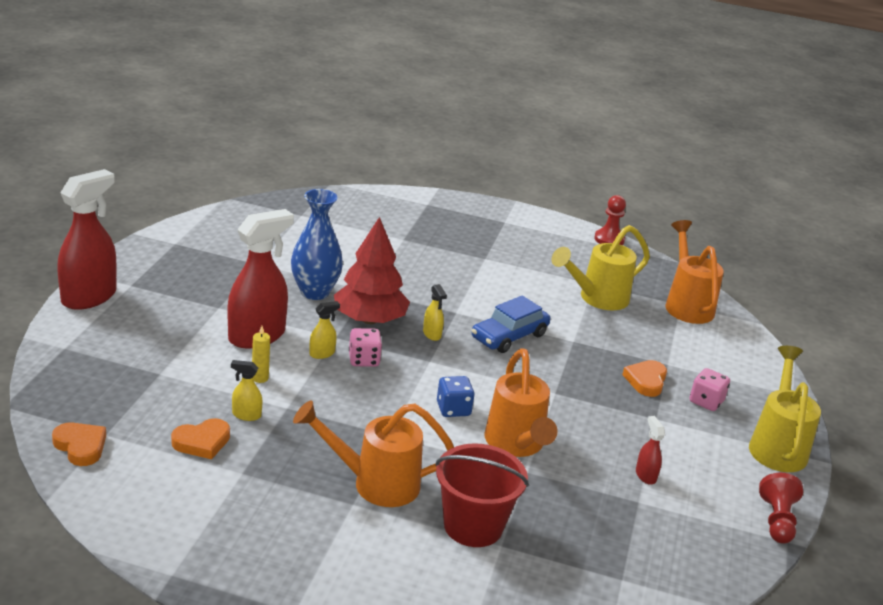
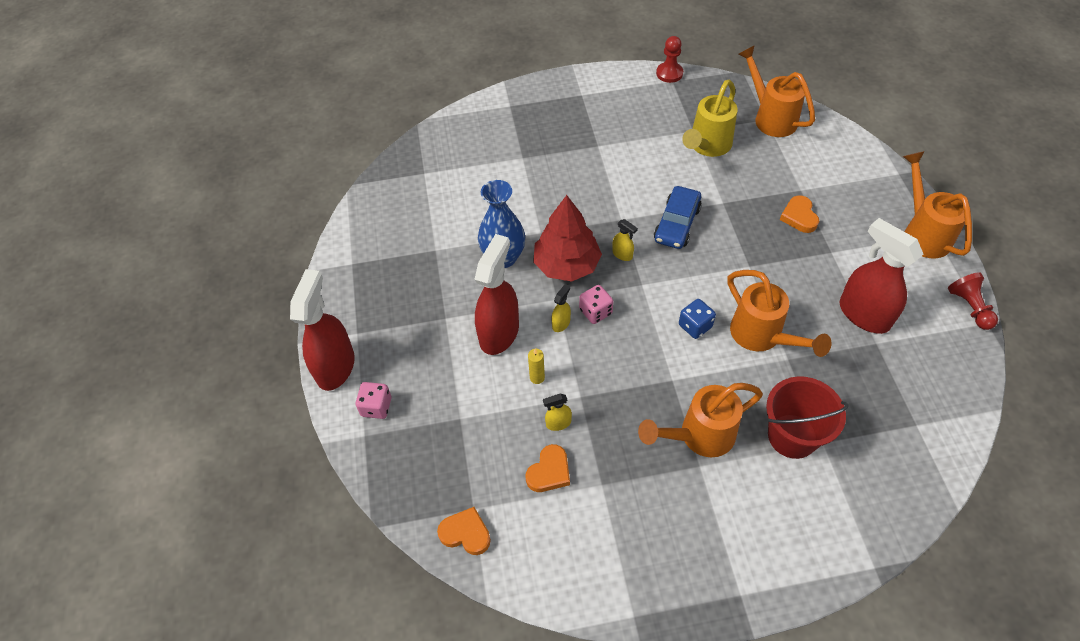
camera: 20 degrees left, 25 degrees up
(645, 475) = (863, 314): red spray bottle -> red spray bottle, size x2.33
(706, 401) = (851, 215): pink dice -> pink dice (376, 407)
(777, 445) = (922, 232): yellow watering can -> orange watering can

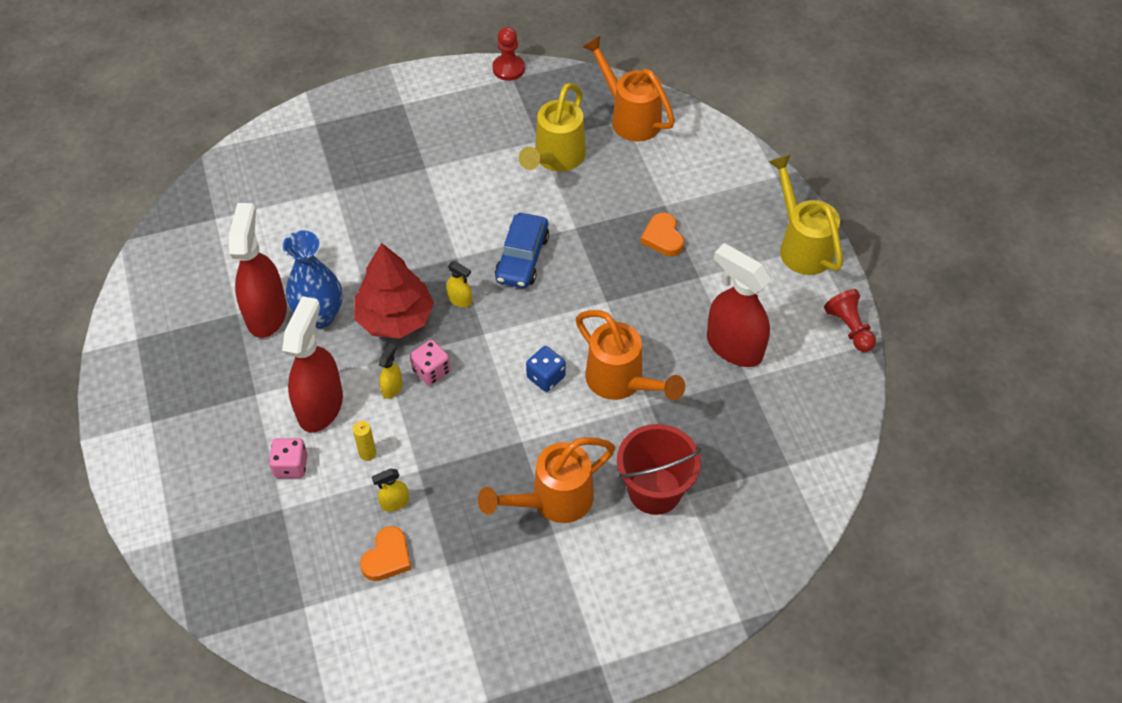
camera: 10 degrees left, 0 degrees up
(335, 366) = (129, 463): red spray bottle -> red spray bottle (266, 313)
(376, 407) = (182, 505): pink dice -> pink dice (291, 466)
(466, 533) = (297, 634): orange heart -> none
(922, 232) = (801, 245): orange watering can -> yellow watering can

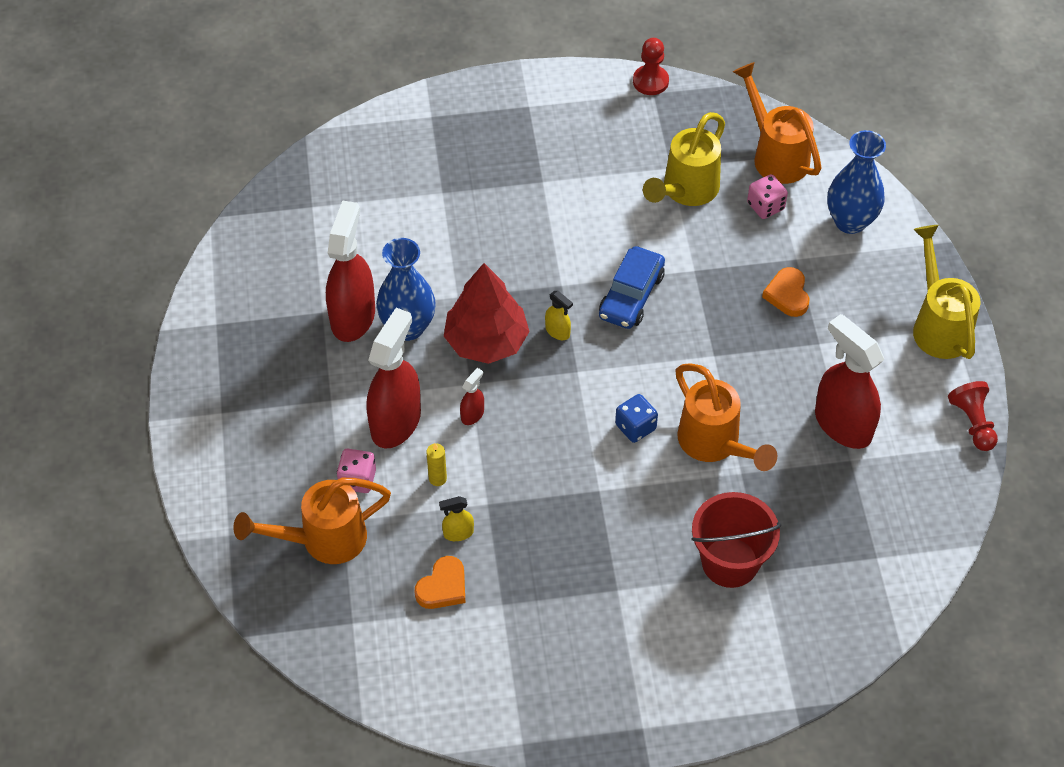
camera: 10 degrees right, 0 degrees up
(392, 388) = (472, 414): yellow spray bottle -> red spray bottle
(431, 371) = (516, 402): pink dice -> pink dice (765, 206)
(552, 501) = (621, 557): orange watering can -> orange watering can (322, 540)
(706, 166) = (850, 221): none -> blue vase

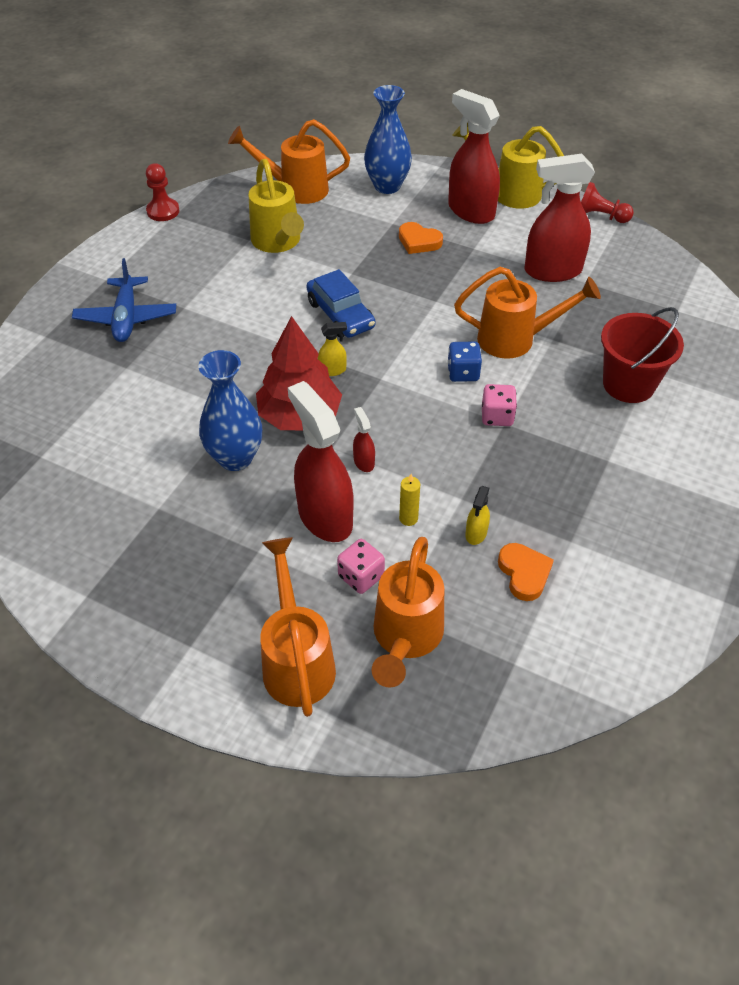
camera: 55 degrees left, 5 degrees down
(256, 483) = (297, 659): none -> orange watering can
(353, 316) = (186, 489): red spray bottle -> red spray bottle (470, 211)
(496, 152) = (126, 318): none -> blue plane
(765, 206) = (333, 214): pink dice -> pink dice (497, 416)

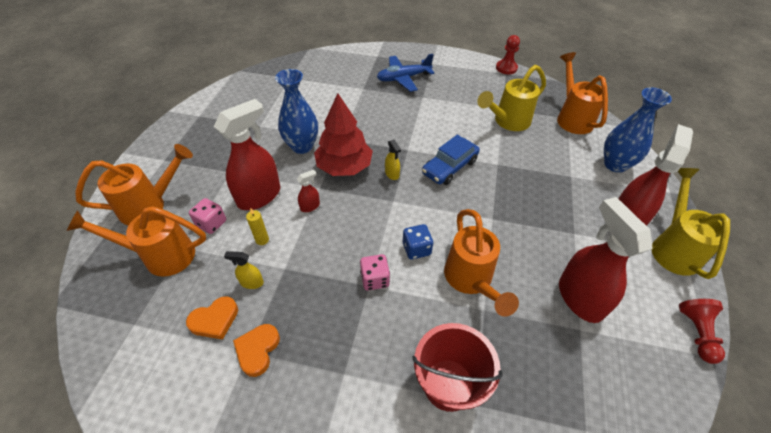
camera: 75 degrees right, 0 degrees up
(419, 241) = (558, 195): orange heart -> orange heart (257, 350)

